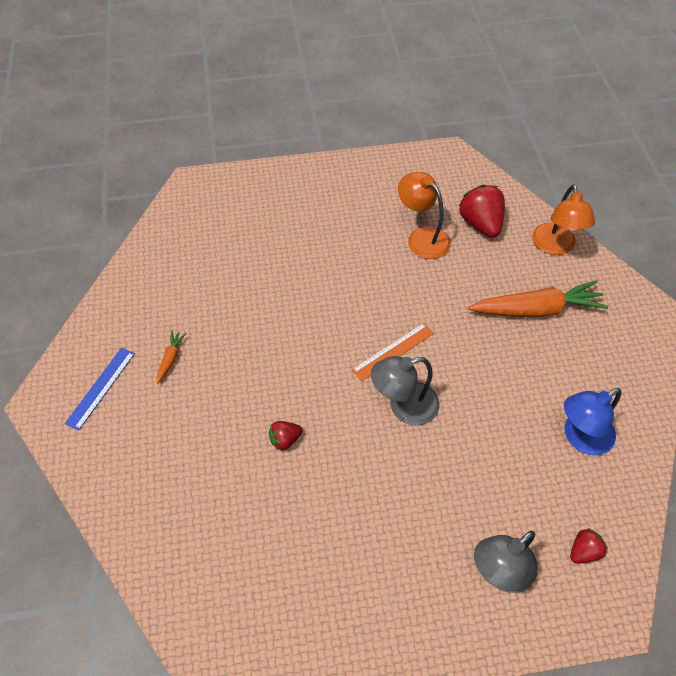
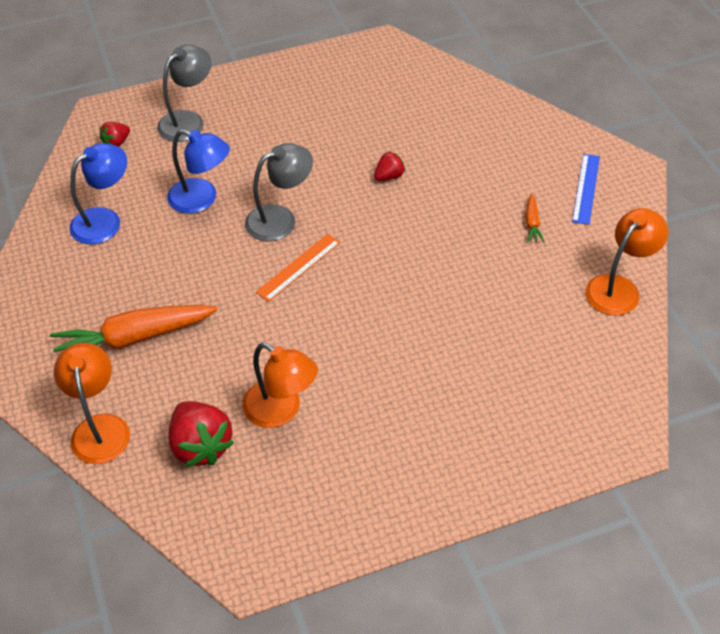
camera: 170 degrees right, 5 degrees down
(132, 286) = (619, 288): none -> orange lamp
(482, 446) = (202, 199): none -> blue lamp

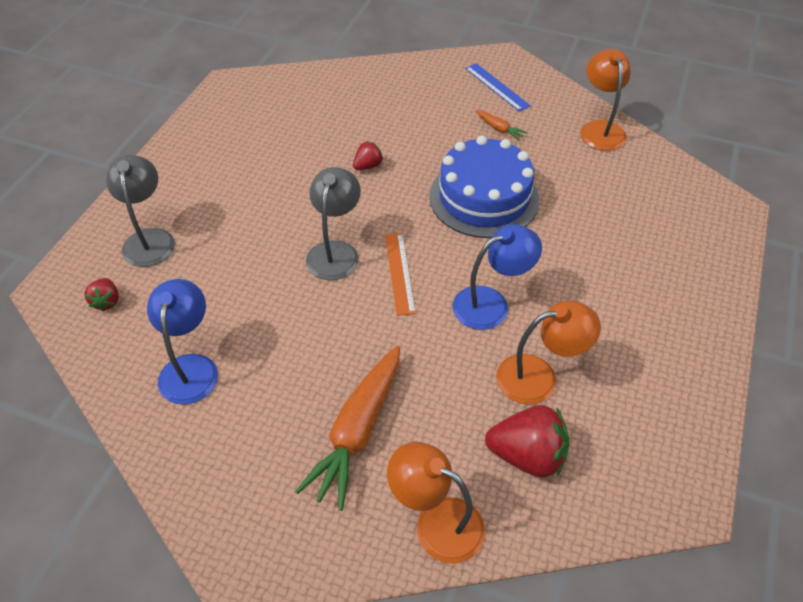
camera: 50 degrees left, 0 degrees up
(202, 199) = (251, 286): blue lamp -> blue lamp (491, 303)
(389, 176) = (368, 166): red strawberry -> red strawberry turned 45 degrees clockwise
(435, 265) = (484, 198): none -> blue cake

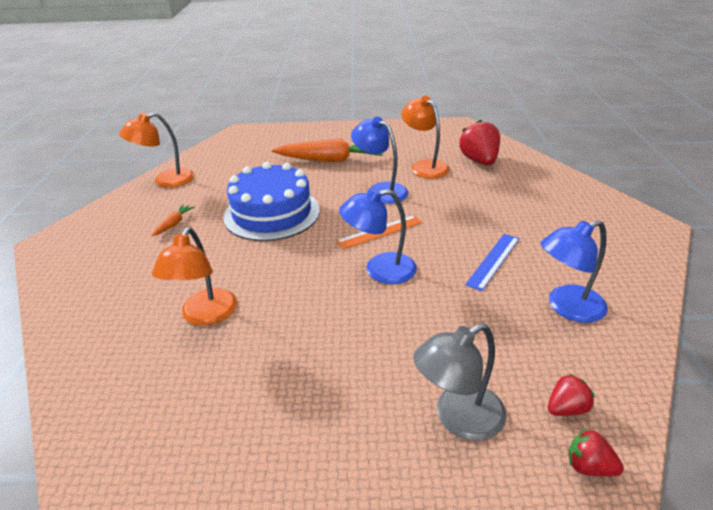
camera: 110 degrees left, 15 degrees down
(335, 251) = (380, 270): grey lamp -> blue lamp
(358, 430) = (525, 214): orange carrot -> orange carrot (330, 160)
(368, 166) = (253, 284): red strawberry -> red strawberry (589, 466)
(436, 522) = (547, 177): orange lamp -> orange lamp (205, 315)
(496, 87) = (103, 237): blue ruler -> blue ruler (493, 261)

